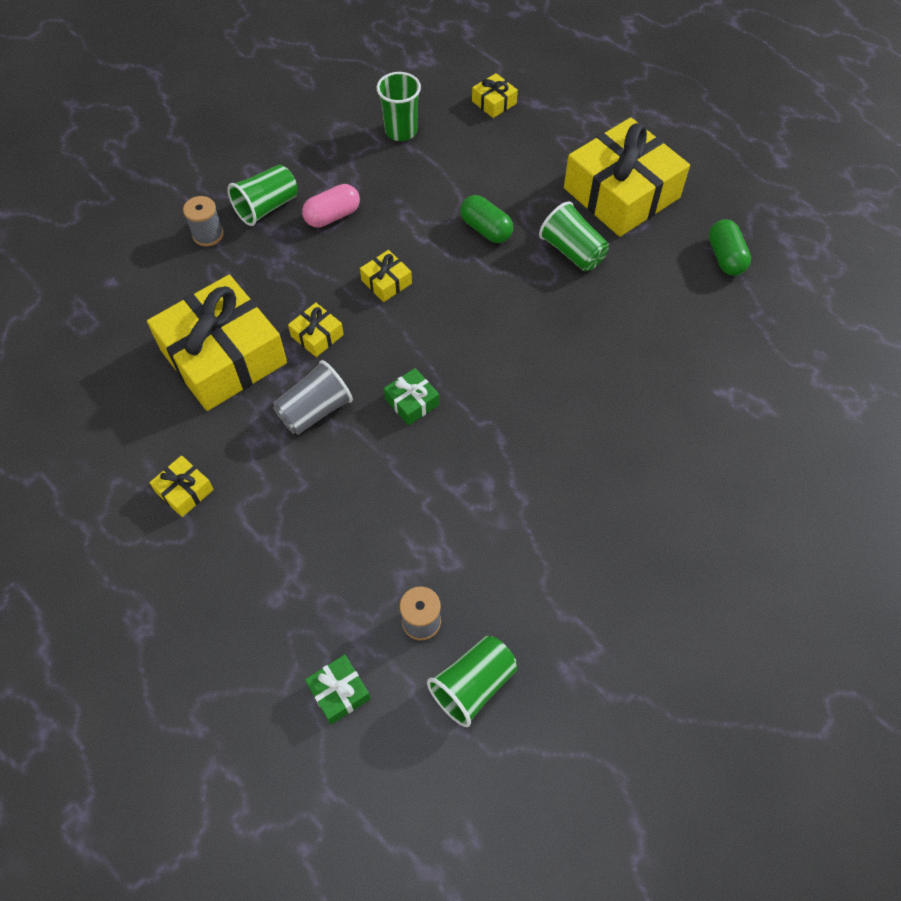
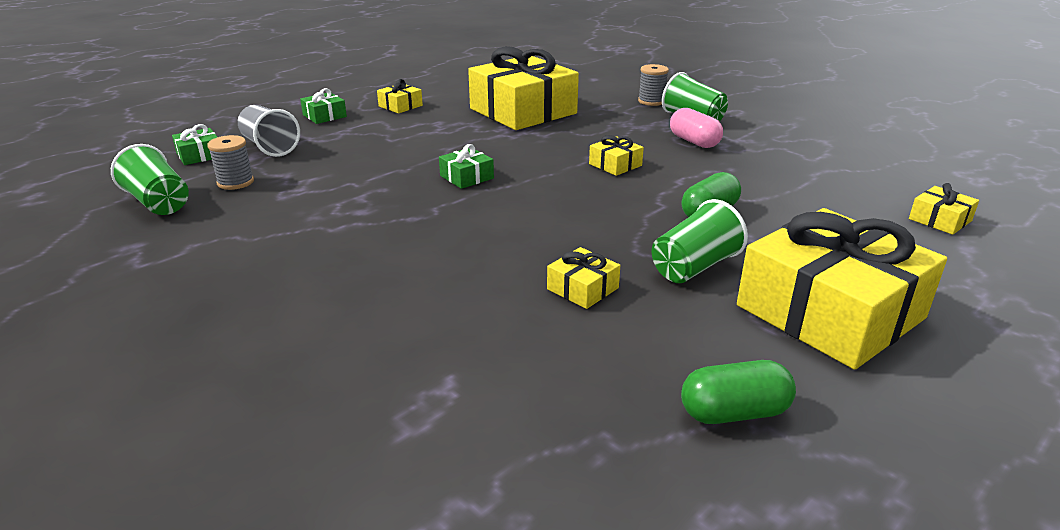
camera: 90 degrees right, 30 degrees down
(211, 577) = (324, 116): none -> green gift
(315, 411) = (464, 141): grey cup -> grey cup (270, 147)
(317, 335) = (546, 139): yellow gift -> yellow gift (582, 288)
(401, 131) = (839, 168): green cup -> none

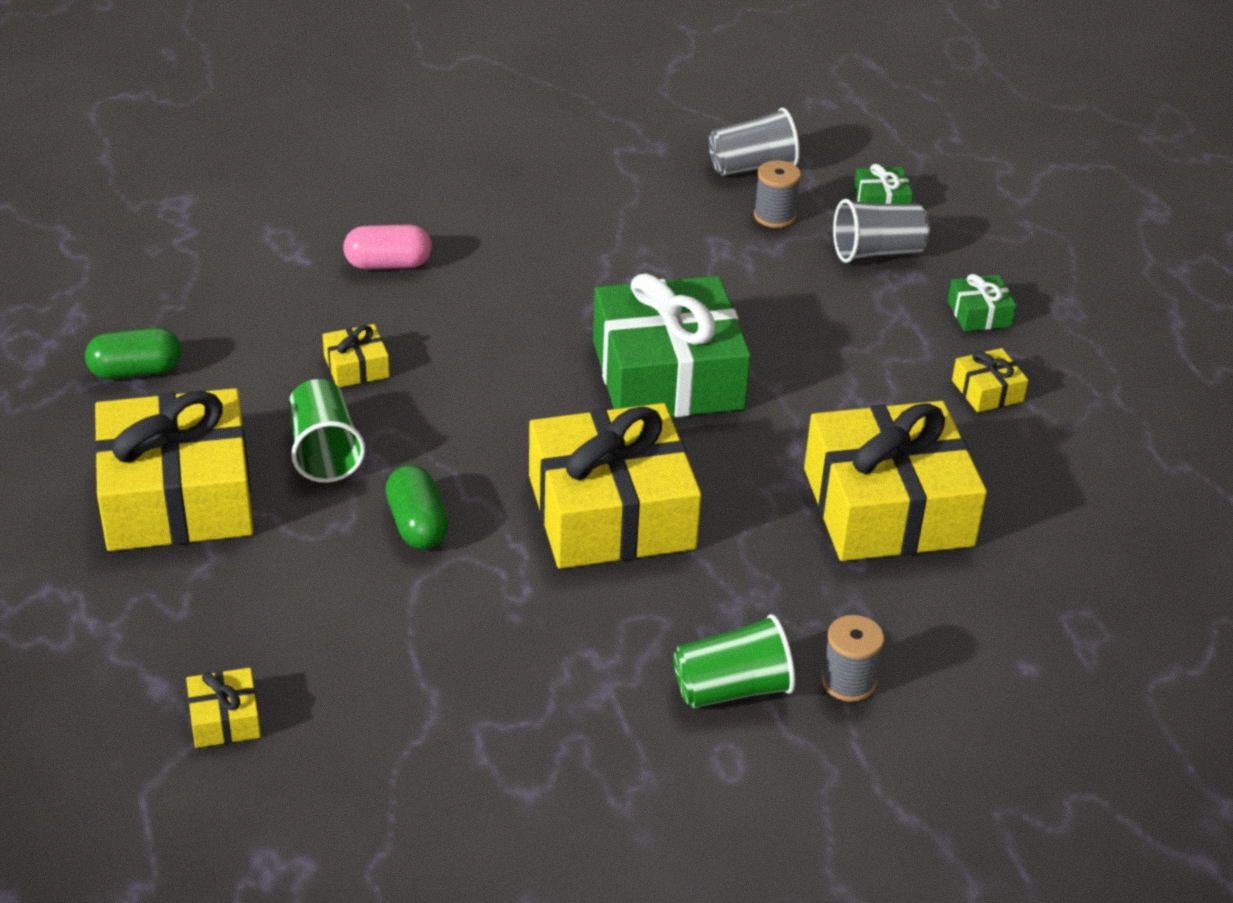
camera: 115 degrees right, 10 degrees up
(158, 203) = (752, 167): green cup -> grey cup
(466, 177) = (667, 375): green gift -> green gift, size x2.43
(615, 165) = (611, 512): yellow gift -> yellow gift, size x2.43
(694, 142) = (633, 633): pink capsule -> pink capsule (388, 264)
(734, 413) = (136, 371): green capsule -> green capsule turned 60 degrees clockwise

